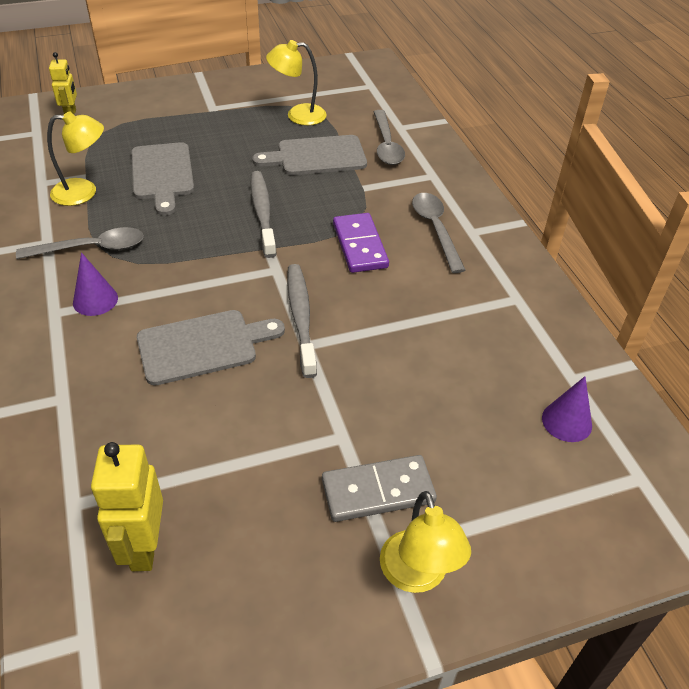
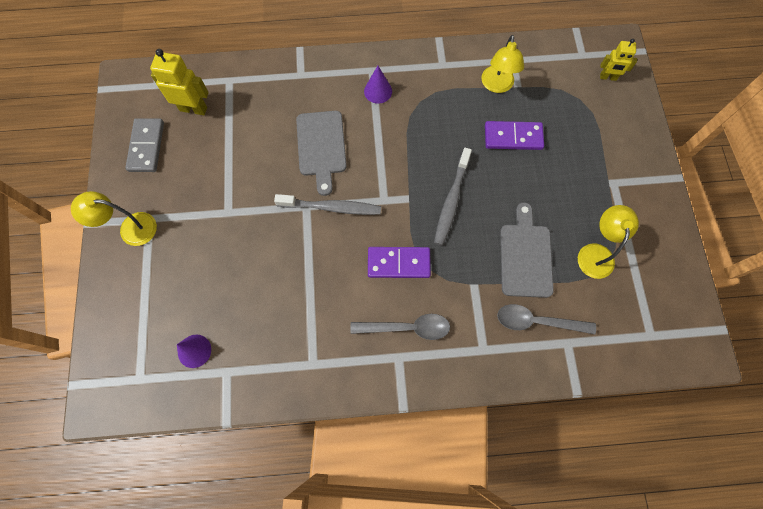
camera: 105 degrees right, 25 degrees up
(91, 248) = (430, 89): grey spoon -> none
(162, 174) = (513, 137): grey cutting board -> purple domino
(262, 213) = (451, 201): grey toothbrush -> grey toothbrush turned 105 degrees clockwise
(378, 491) = (185, 222): grey domino -> grey domino (146, 146)

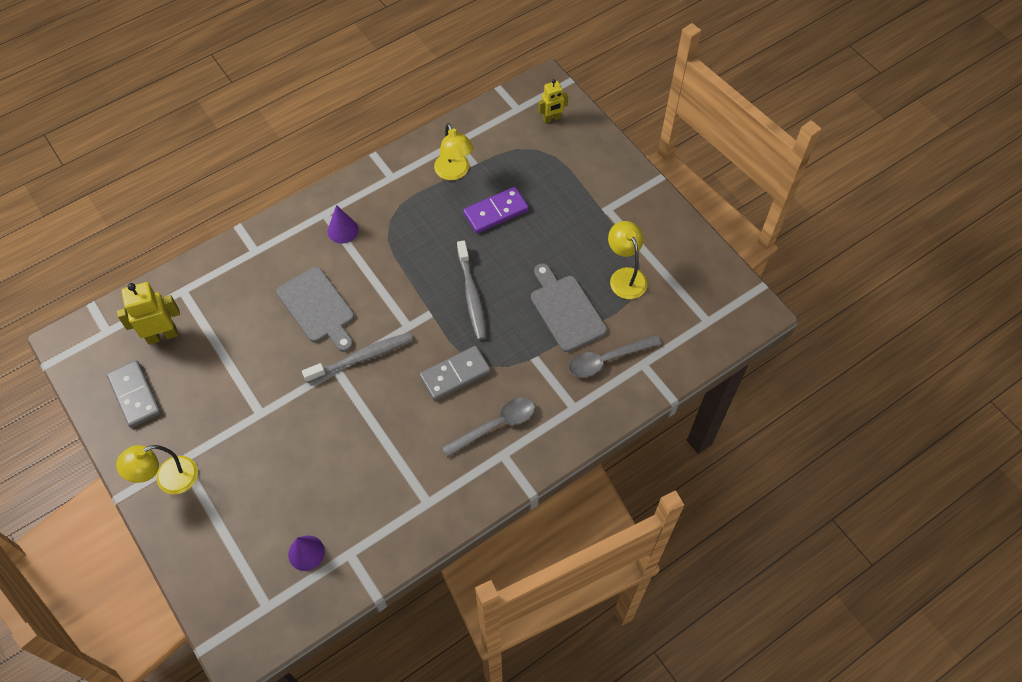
camera: 30 degrees left, 10 degrees down
(398, 263) = (455, 374): purple domino -> grey domino

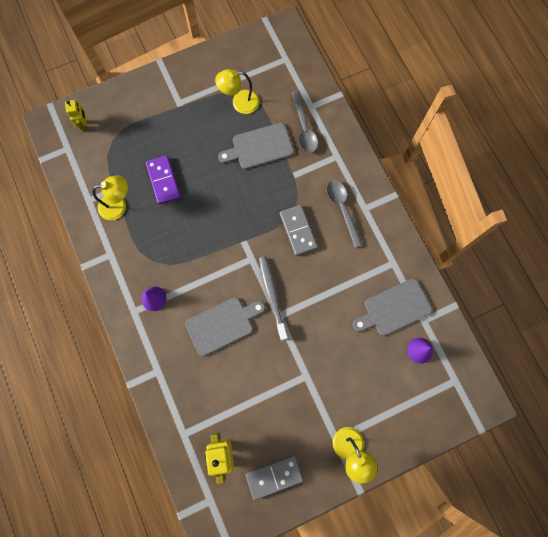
camera: 80 degrees left, 15 degrees up
(362, 511) = (394, 308): none -> grey cutting board
(472, 295) = (234, 209): grey toothbrush -> none

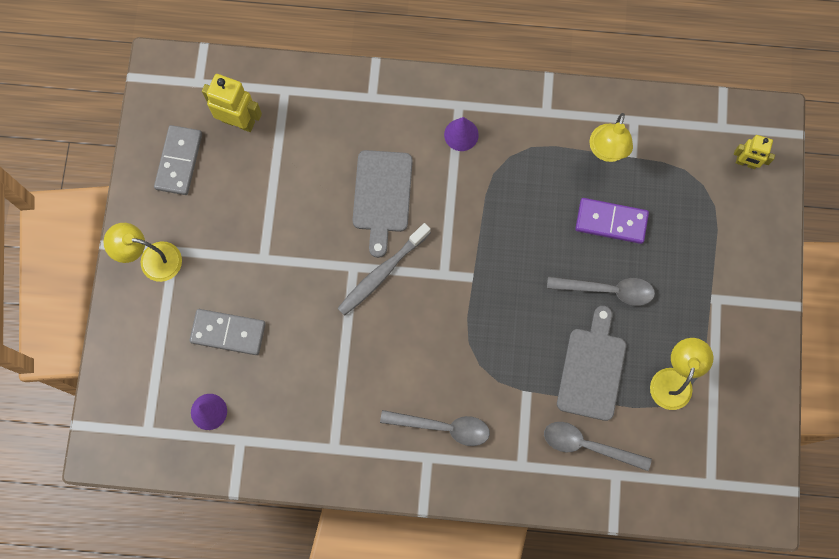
camera: 120 degrees right, 0 degrees up
(207, 162) = (607, 290): none -> grey spoon
(272, 296) = (382, 273): grey toothbrush -> grey toothbrush turned 120 degrees clockwise
(298, 231) = (447, 353): grey domino -> grey domino (228, 333)
(394, 308) = (277, 412): grey cutting board -> none

